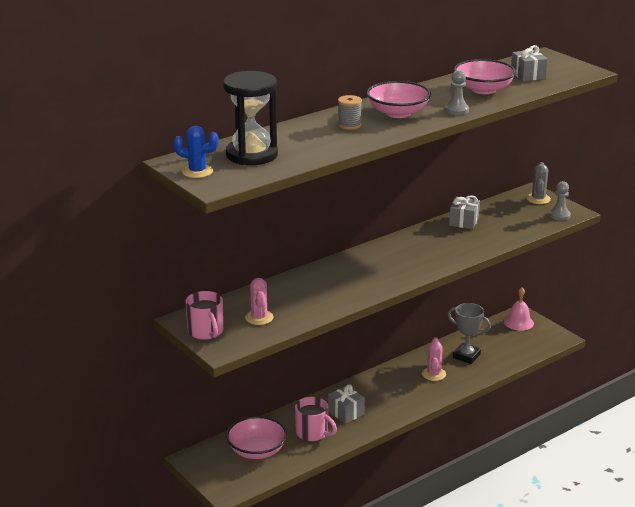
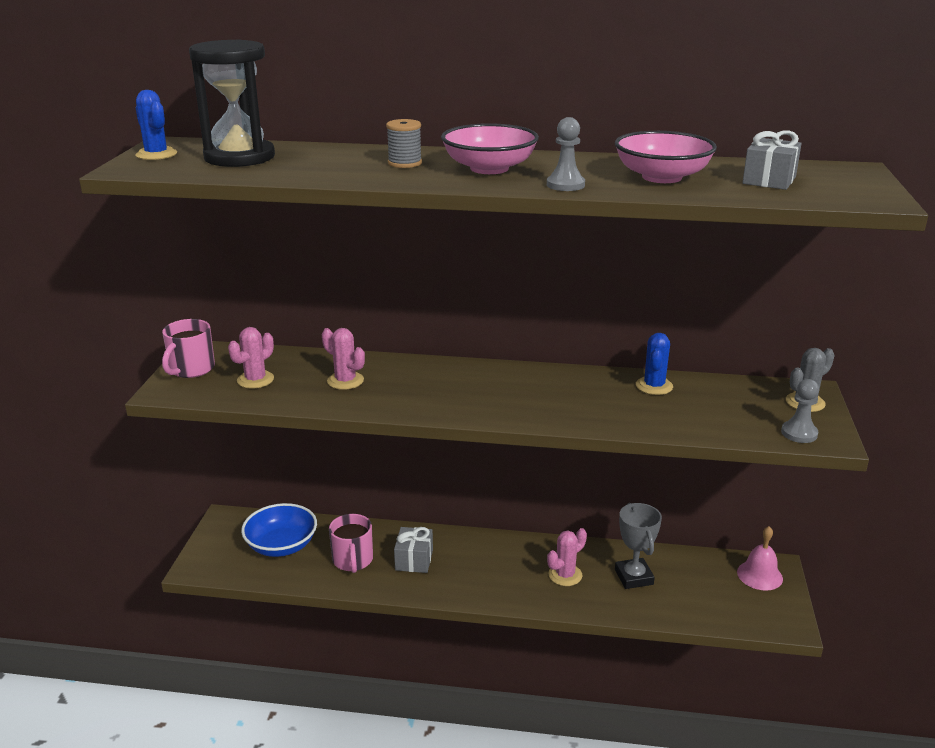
camera: 45 degrees right, 0 degrees up
(257, 451) = (281, 545): pink bowl -> blue bowl
(310, 293) = (345, 381): none -> pink cactus
(464, 221) = (654, 386): grey gift -> blue cactus

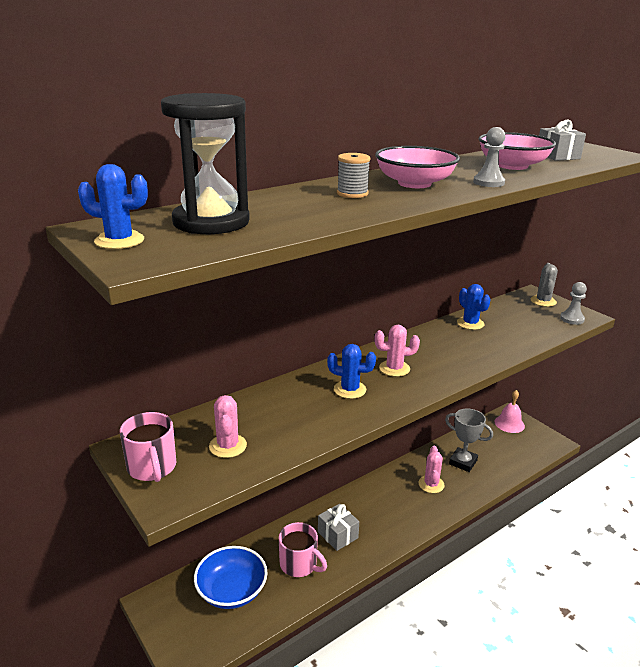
camera: 45 degrees left, 0 degrees up
(345, 381) = (297, 410): pink cactus -> pink cactus (394, 368)
(414, 386) = (350, 390): none -> blue cactus

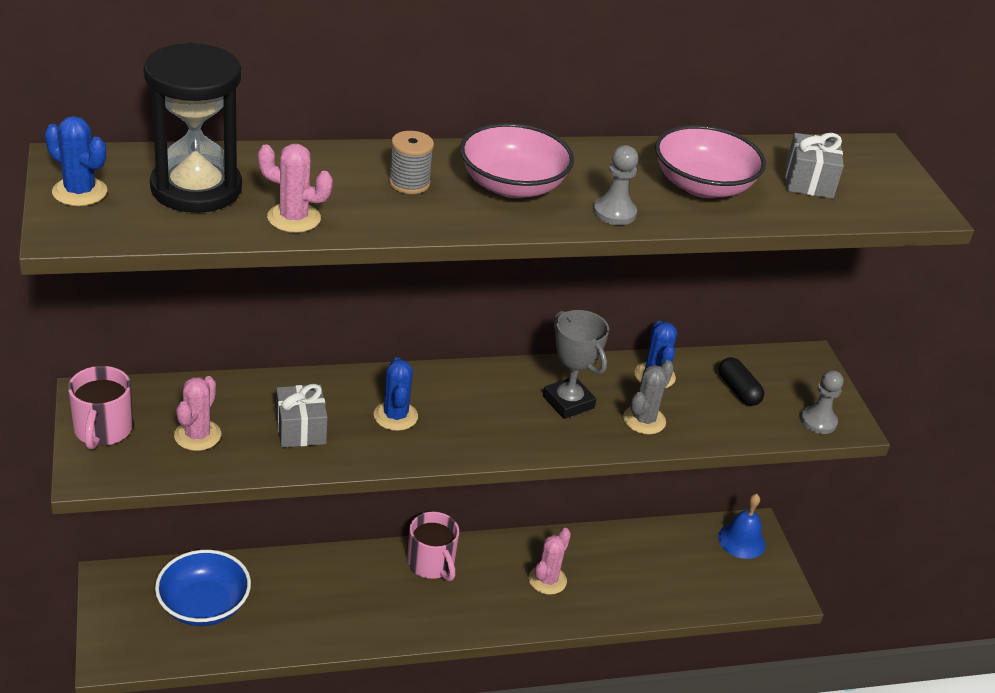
camera: 20 degrees right, 10 degrees up
(299, 564) = (301, 608): pink mug -> pink mug (431, 564)
(337, 535) = (373, 594): grey gift -> grey gift (301, 429)
(350, 390) = (395, 416): blue cactus -> blue cactus turned 45 degrees clockwise
(394, 368) = (479, 407): pink cactus -> pink cactus (294, 218)
(463, 462) = (619, 568): grey trophy -> grey trophy (568, 402)
(509, 423) = (741, 540): pink bell -> blue bell
(518, 317) = (738, 390): none -> black capsule
(543, 301) = (809, 377): grey cactus -> grey cactus (644, 420)

